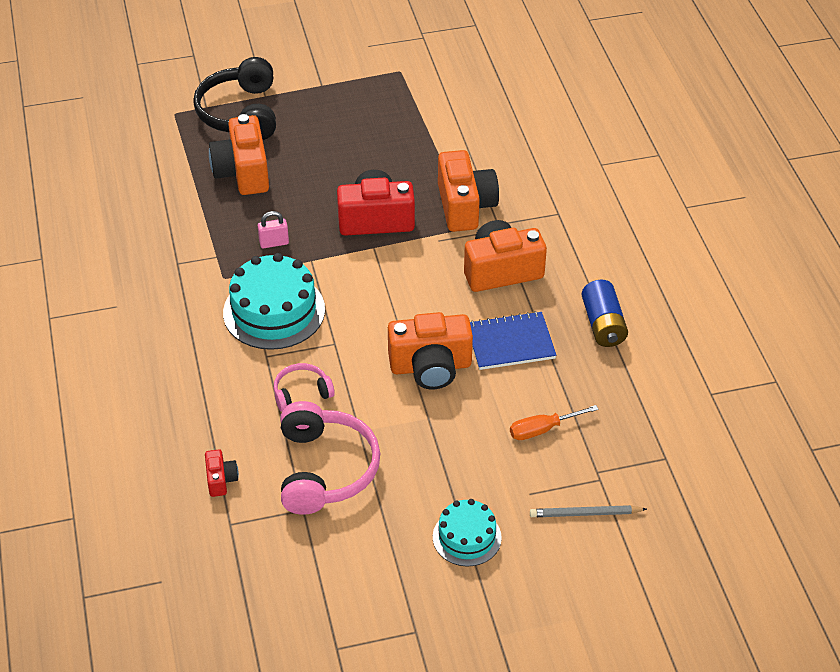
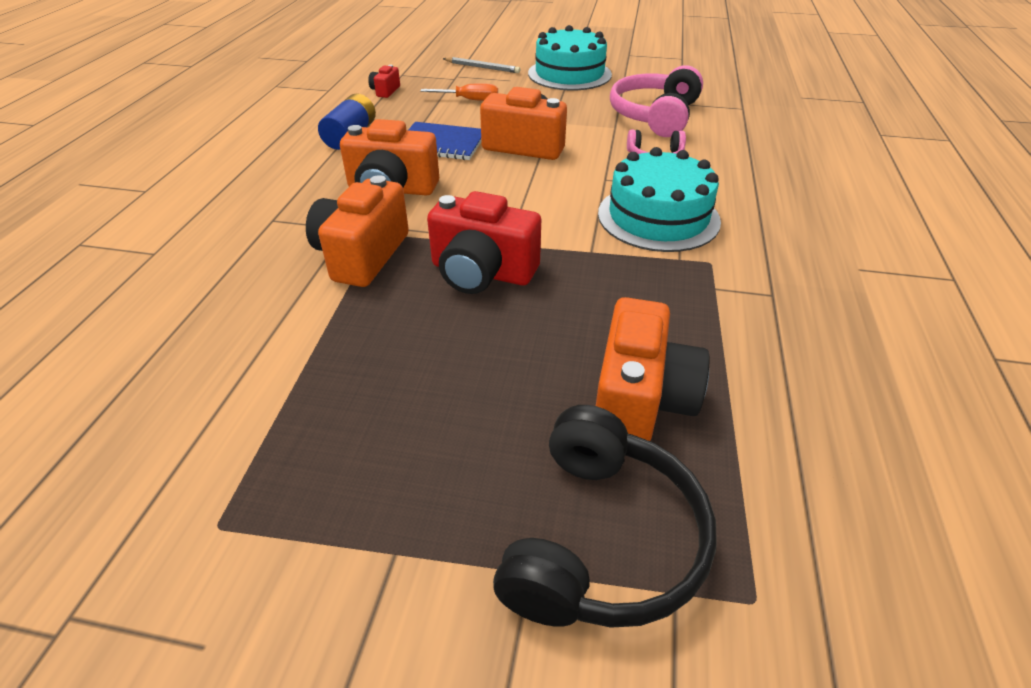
camera: 155 degrees left, 5 degrees down
(221, 480) = (746, 127): red camera -> red camera (385, 91)
(274, 243) = (630, 282): pink padlock -> none
(467, 537) = (569, 74): turquoise cake -> turquoise cake, size x1.67

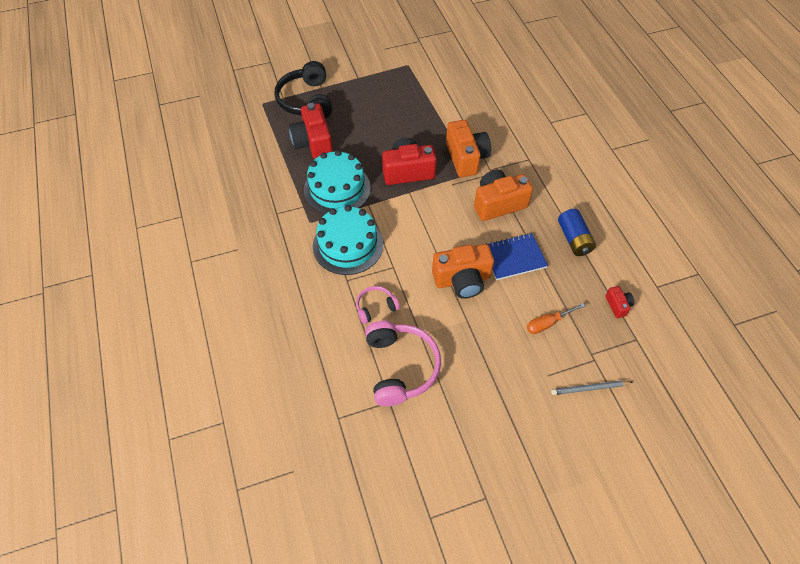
camera: 150 degrees right, 15 degrees up
(569, 74) = (509, 415): turquoise cake -> turquoise cake (337, 188)
(640, 399) = (313, 143): orange camera -> red camera

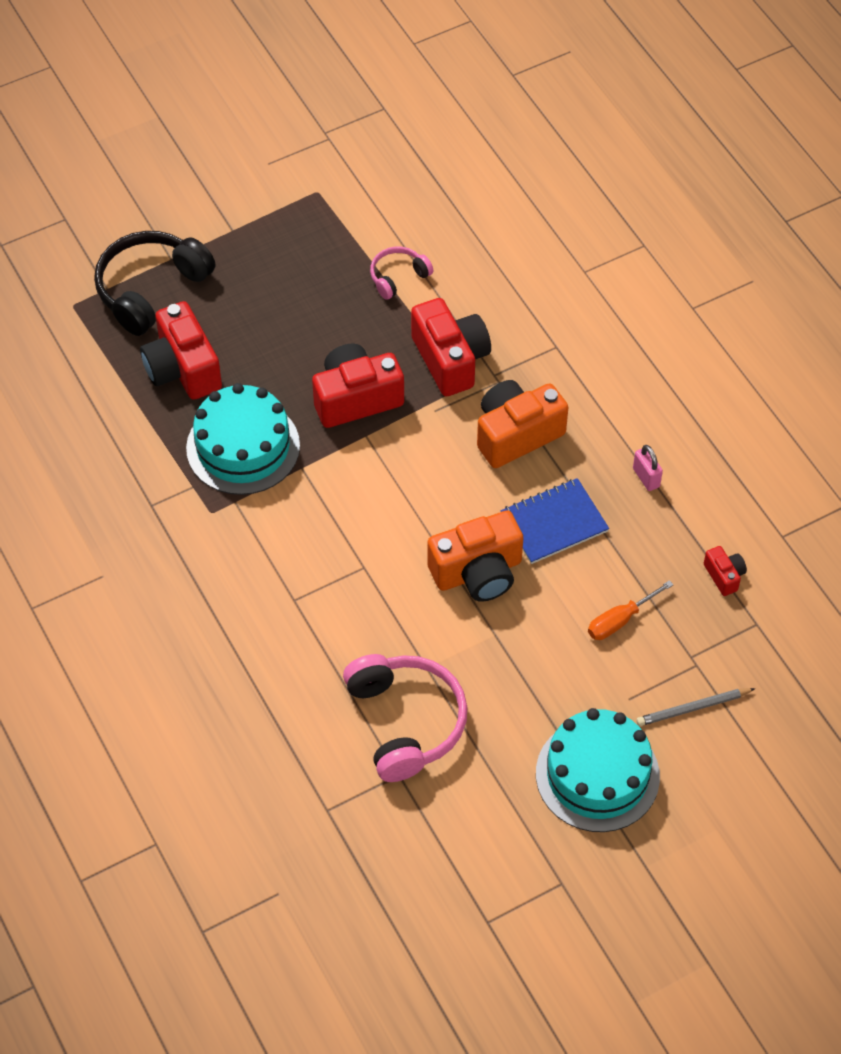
camera: 10 degrees left, 0 degrees up
(306, 101) = (150, 289): black headphones -> black headphones turned 60 degrees clockwise
(348, 245) = (283, 542): turquoise cake -> turquoise cake (597, 775)
(375, 307) = (349, 636): pink headphones -> pink headphones (398, 277)
(466, 158) = (450, 359): orange camera -> red camera
(574, 239) = (646, 477): blue battery -> pink padlock

